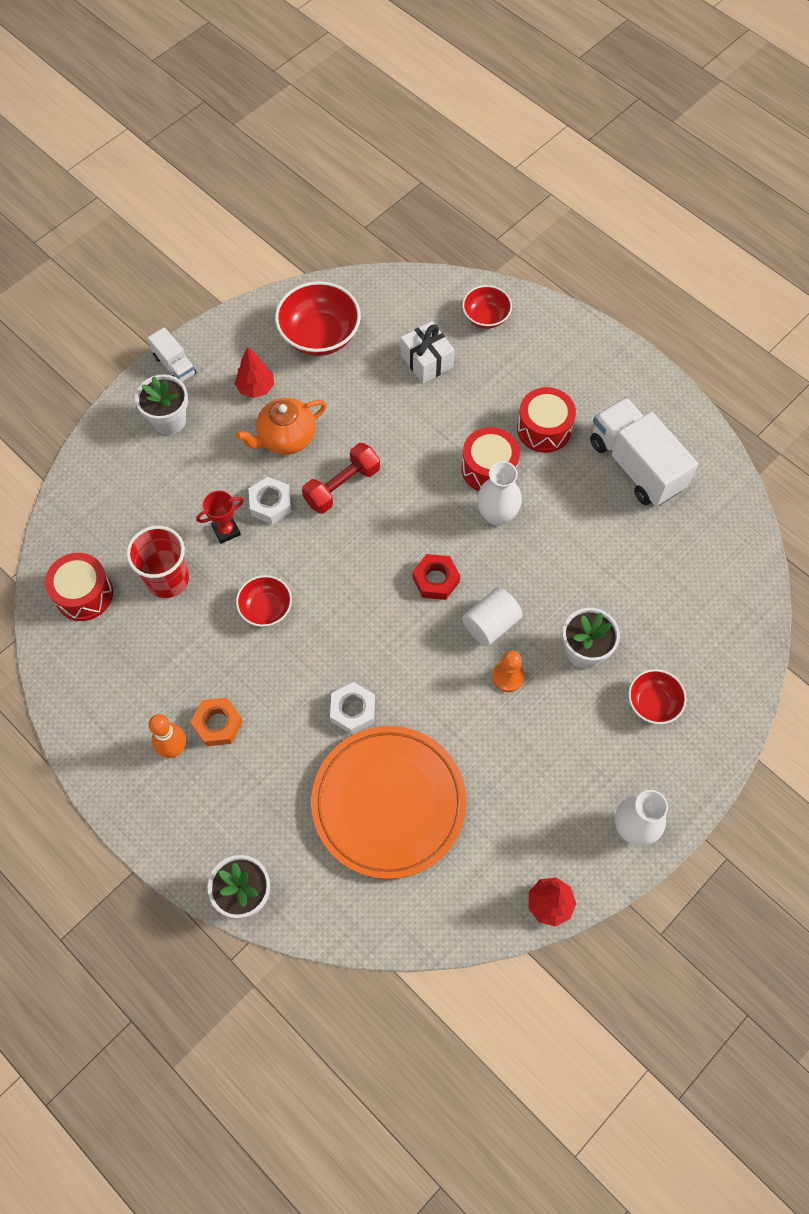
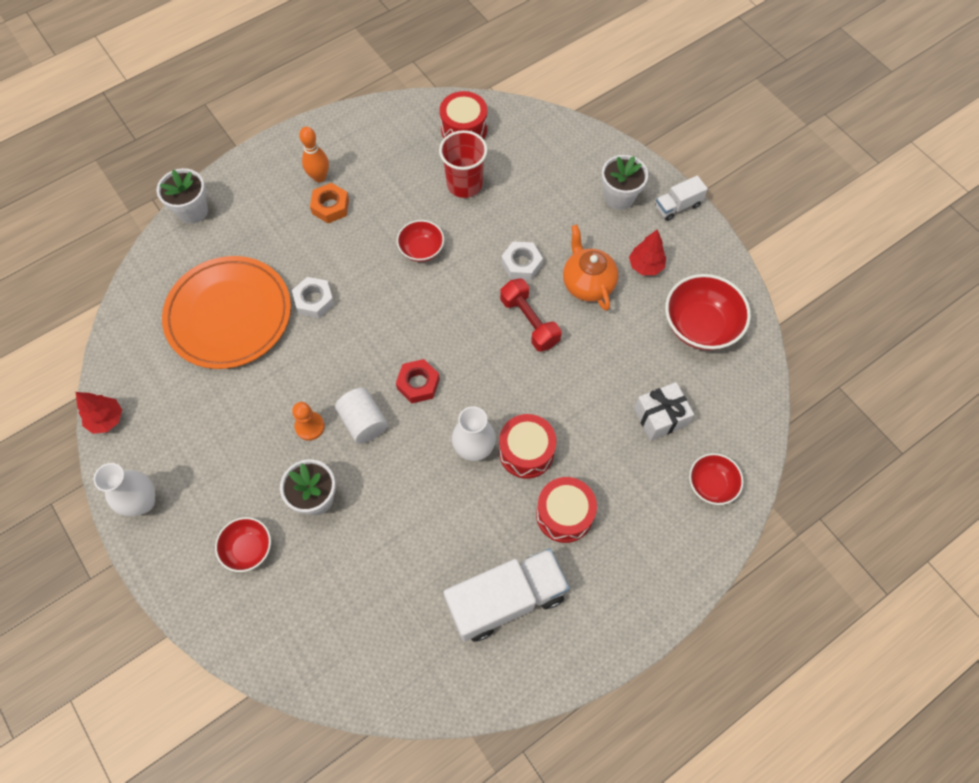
camera: 100 degrees right, 0 degrees up
(226, 530) = (501, 229): red trophy -> none

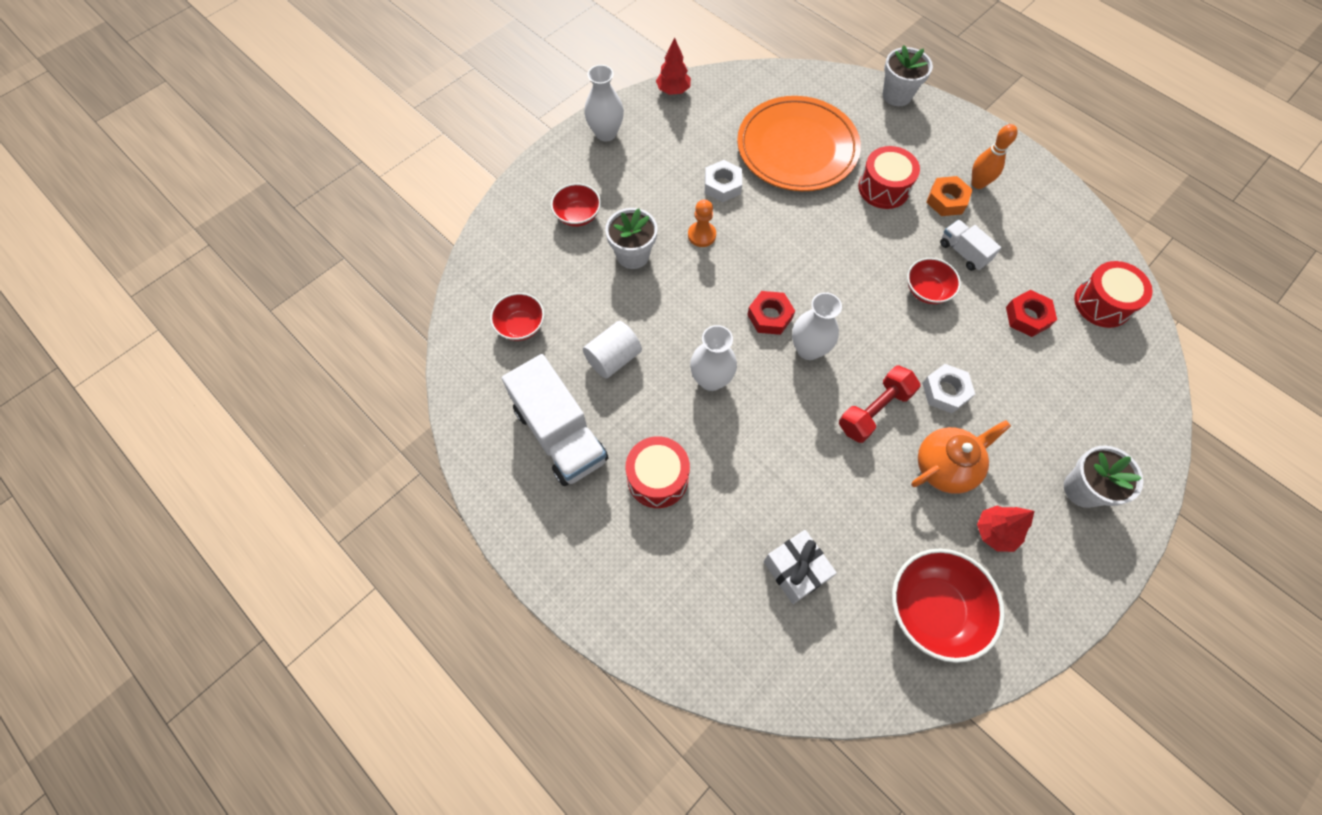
camera: 80 degrees right, 0 degrees up
(314, 300) = (834, 210): white nut -> white nut (722, 185)
(363, 422) = (717, 277): white cylinder -> white cylinder (613, 358)
(459, 359) = (808, 349): none -> white vase
(464, 184) = (1027, 317): red cup -> red nut
(526, 452) = (719, 430): red drum -> red drum (883, 188)
(677, 206) = (1100, 564): white truck -> white truck (963, 252)
(711, 484) = (724, 639): red bowl -> red bowl (521, 326)

